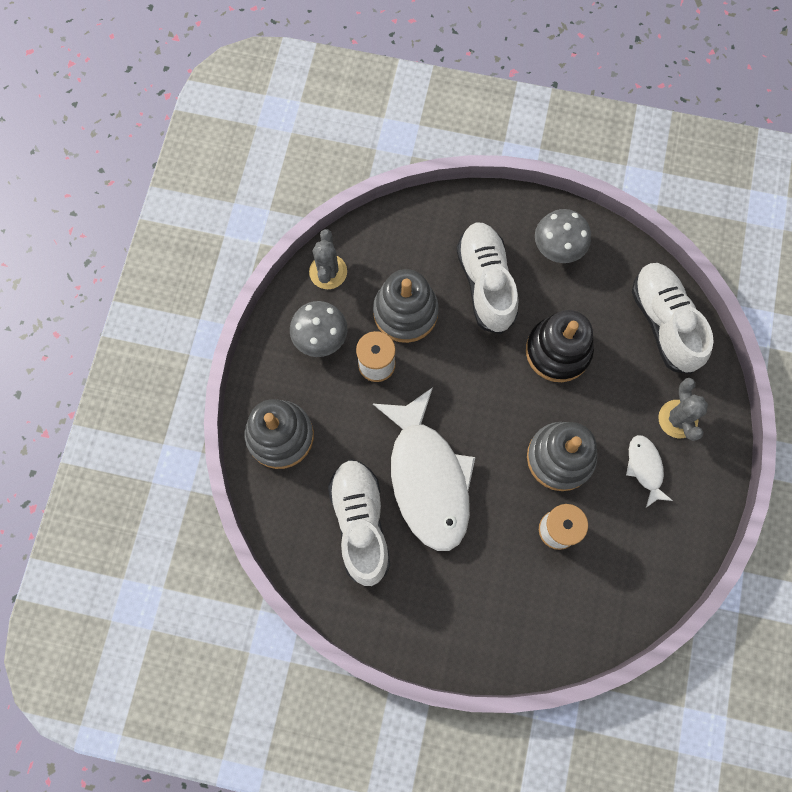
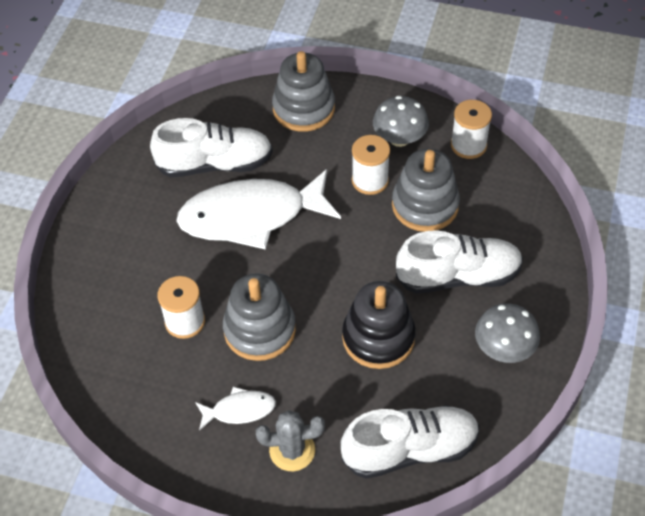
camera: 95 degrees right, 20 degrees down
(328, 272) = (468, 145): grey cactus -> white spool

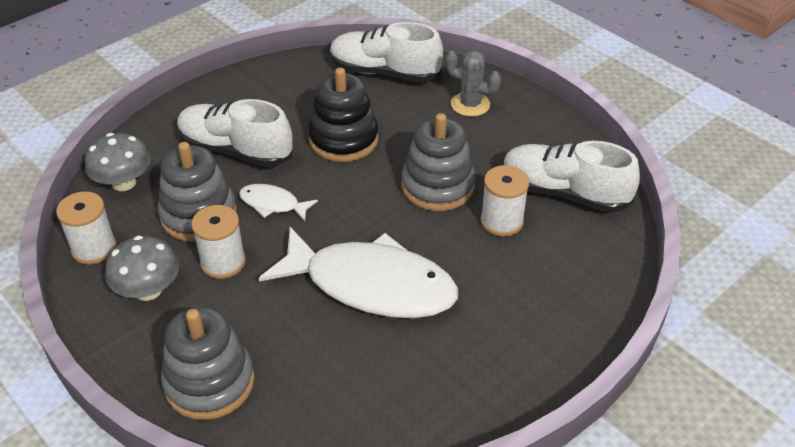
camera: 150 degrees left, 10 degrees down
(215, 164) = (367, 364): white shoe -> white shoe (564, 193)
(239, 410) = (494, 142): white fish -> white fish (273, 204)
(504, 348) = (257, 94): grey mushroom -> grey mushroom (124, 183)

